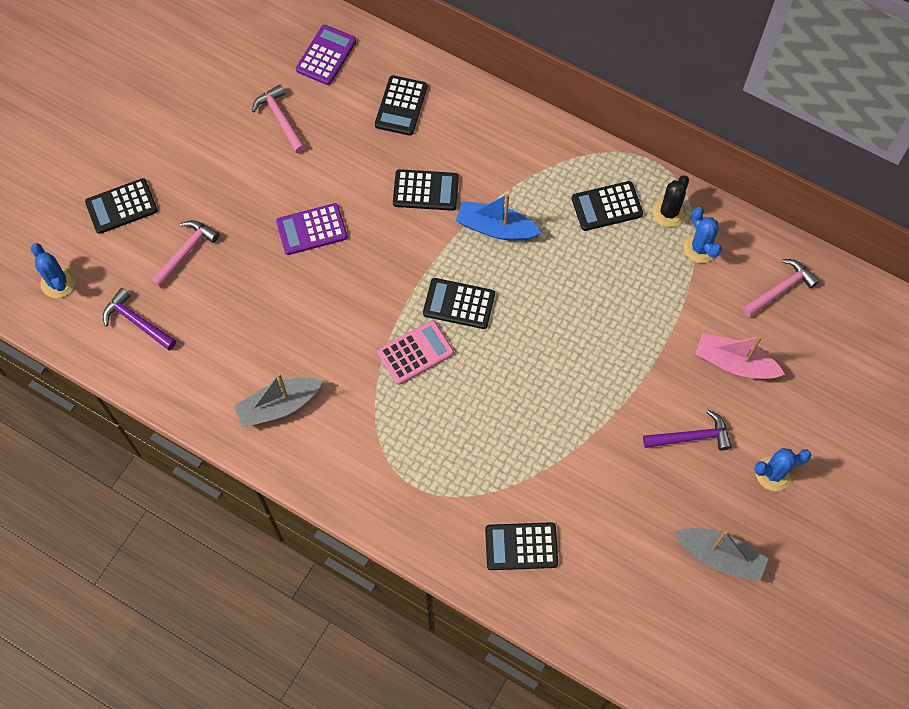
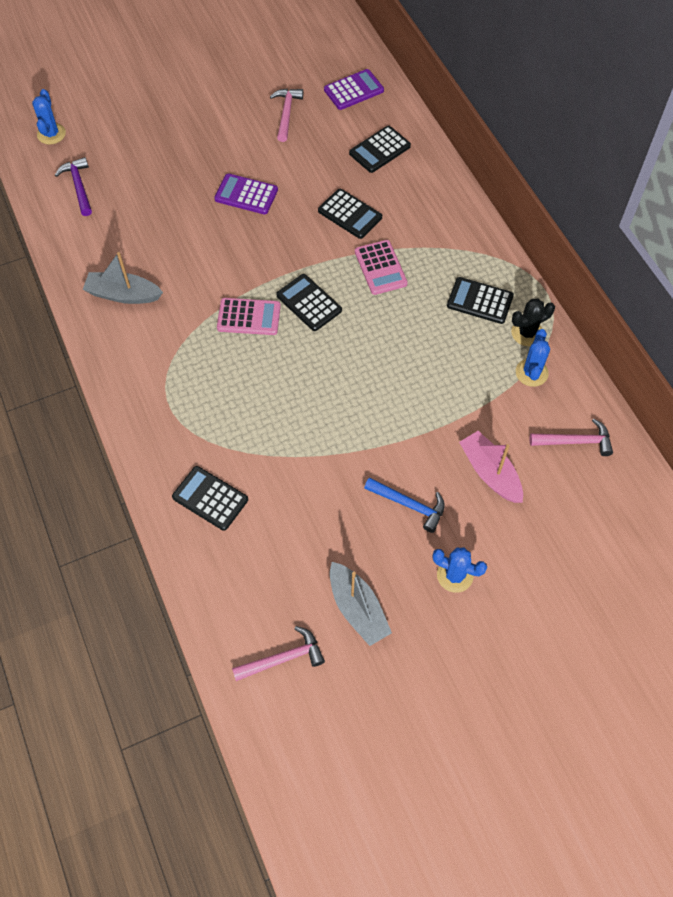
camera: 35 degrees right, 5 degrees down
(121, 206) = (132, 110): black calculator -> none
(186, 252) = (149, 161): pink hammer -> pink hammer (283, 658)
(495, 228) = (380, 268): blue boat -> pink calculator
(691, 437) = (409, 505): purple hammer -> blue hammer

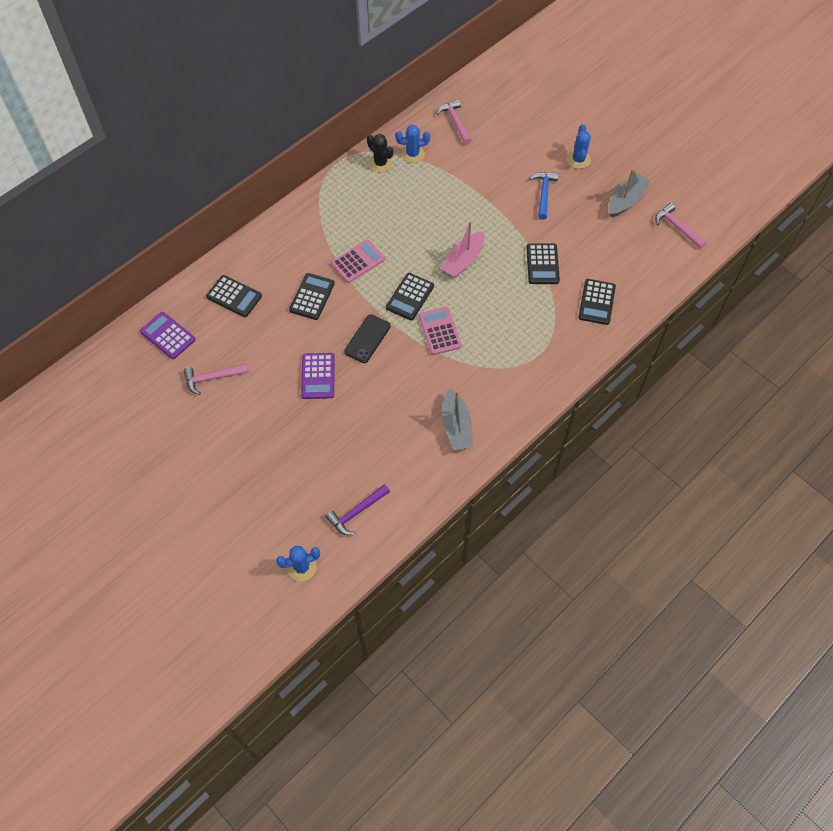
camera: 110 degrees left, 0 degrees up
(271, 248) = (367, 339): none -> black phone
(480, 301) = (364, 195): black calculator -> black calculator (542, 264)
(490, 473) = (499, 159): pink boat -> pink boat (463, 260)

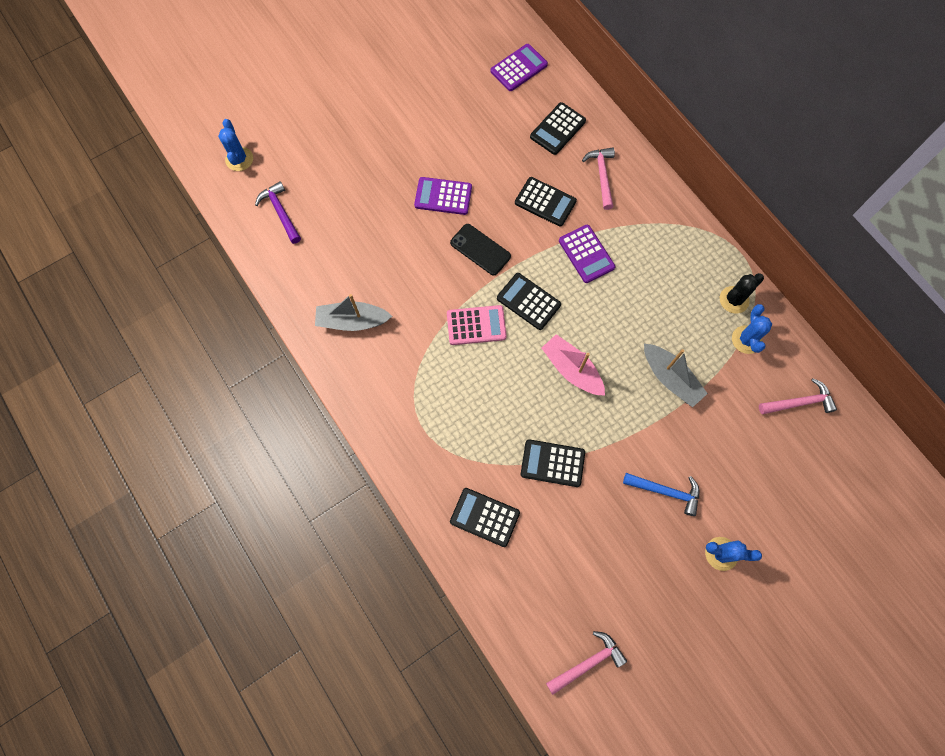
camera: 100 degrees right, 10 degrees up
(212, 378) = (461, 103): pink hammer -> pink hammer (602, 176)
(358, 262) = (586, 254): pink calculator -> purple calculator
(626, 200) = (642, 602): grey boat -> grey boat (670, 378)

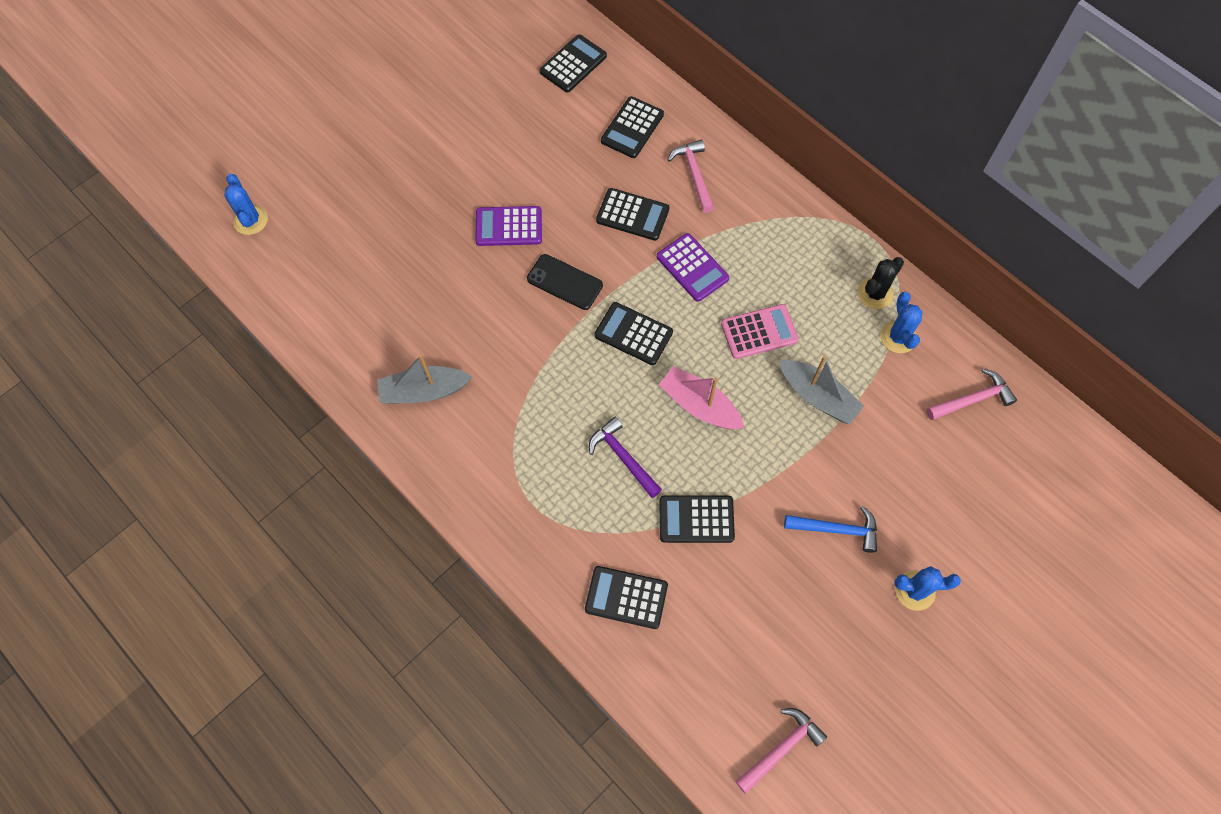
camera: 10 degrees left, 5 degrees down
(280, 212) = (312, 275): purple hammer -> purple hammer (623, 457)
(476, 325) = (575, 372): pink calculator -> pink calculator (759, 332)
(519, 68) = (573, 64): purple calculator -> black calculator

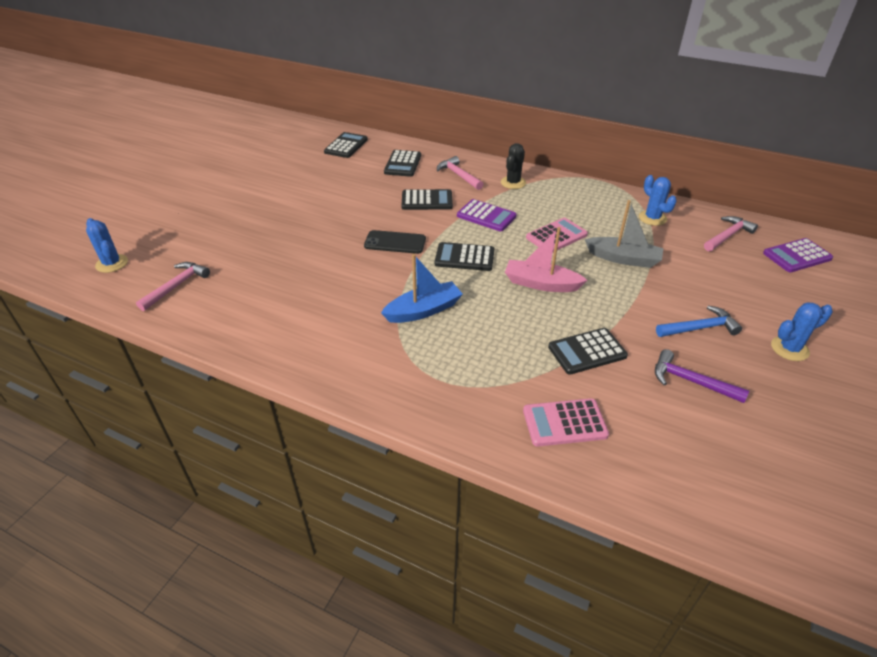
camera: 20 degrees left, 25 degrees down
(424, 391) = (305, 330): grey boat -> none
(509, 226) = (336, 224): purple calculator -> purple calculator (797, 256)
(553, 403) = (423, 310): none -> blue boat
(623, 457) = (501, 328): purple hammer -> purple hammer (690, 381)
(626, 597) = (564, 423): black calculator -> pink calculator
(781, 748) = (787, 498): pink hammer -> pink hammer (176, 286)
(875, 293) = (620, 202): black cactus -> black cactus (513, 183)

